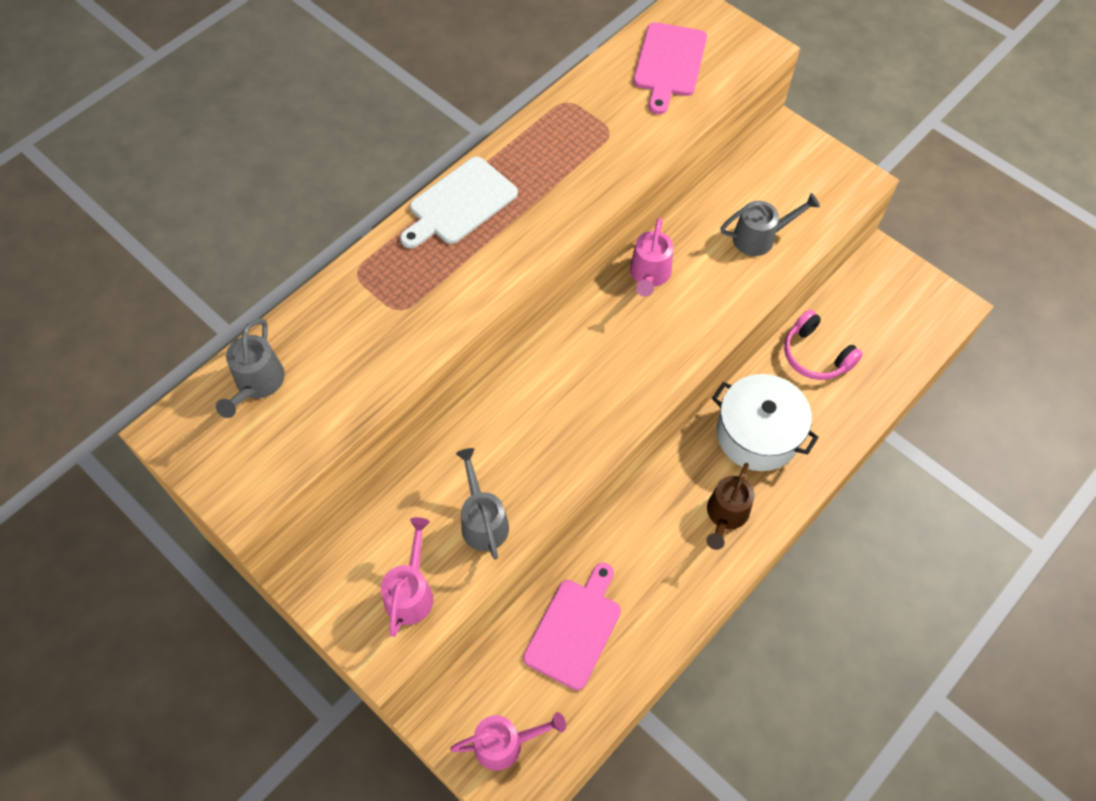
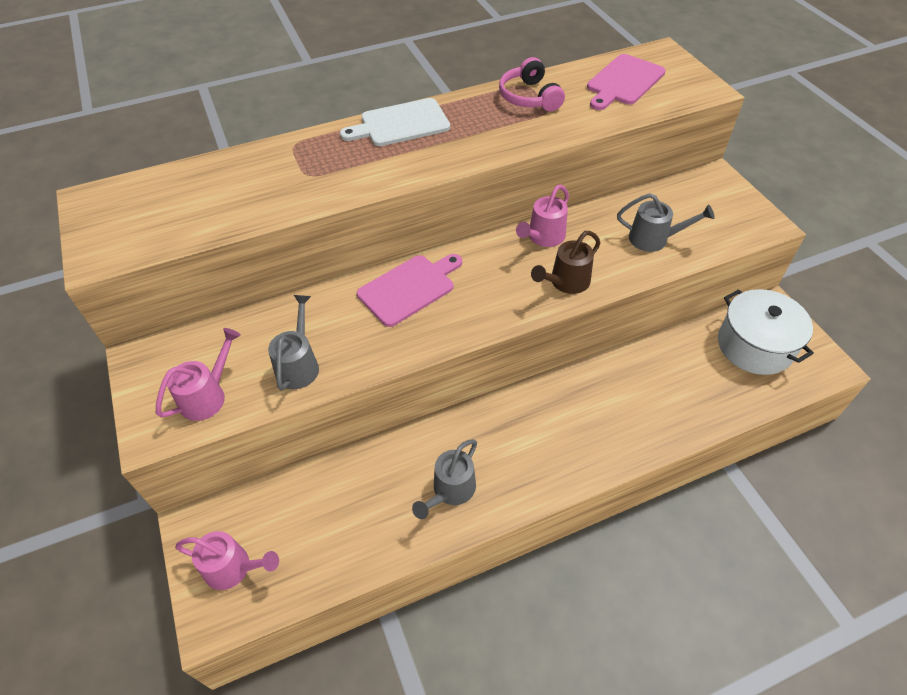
camera: 25 degrees right, 10 degrees down
(257, 384) = (171, 190): grey watering can -> grey watering can (450, 491)
(575, 628) = (347, 498): pink cutting board -> pink cutting board (409, 288)
(725, 516) = (529, 459): brown watering can -> brown watering can (565, 282)
(757, 434) = (592, 404): white pot -> white pot (755, 346)
(815, 355) = (675, 361): pink headphones -> pink headphones (529, 97)

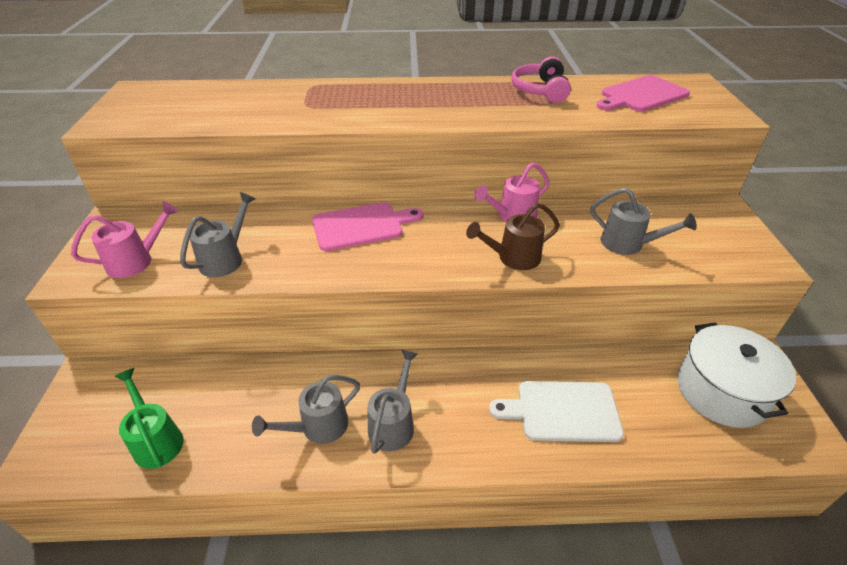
camera: 20 degrees right, 10 degrees down
(234, 568) = (87, 426): pink watering can -> none
(310, 555) = (156, 439): none -> green watering can
(400, 124) = (410, 88): white cutting board -> white cutting board (562, 411)
(513, 463) = (394, 422): none -> grey watering can

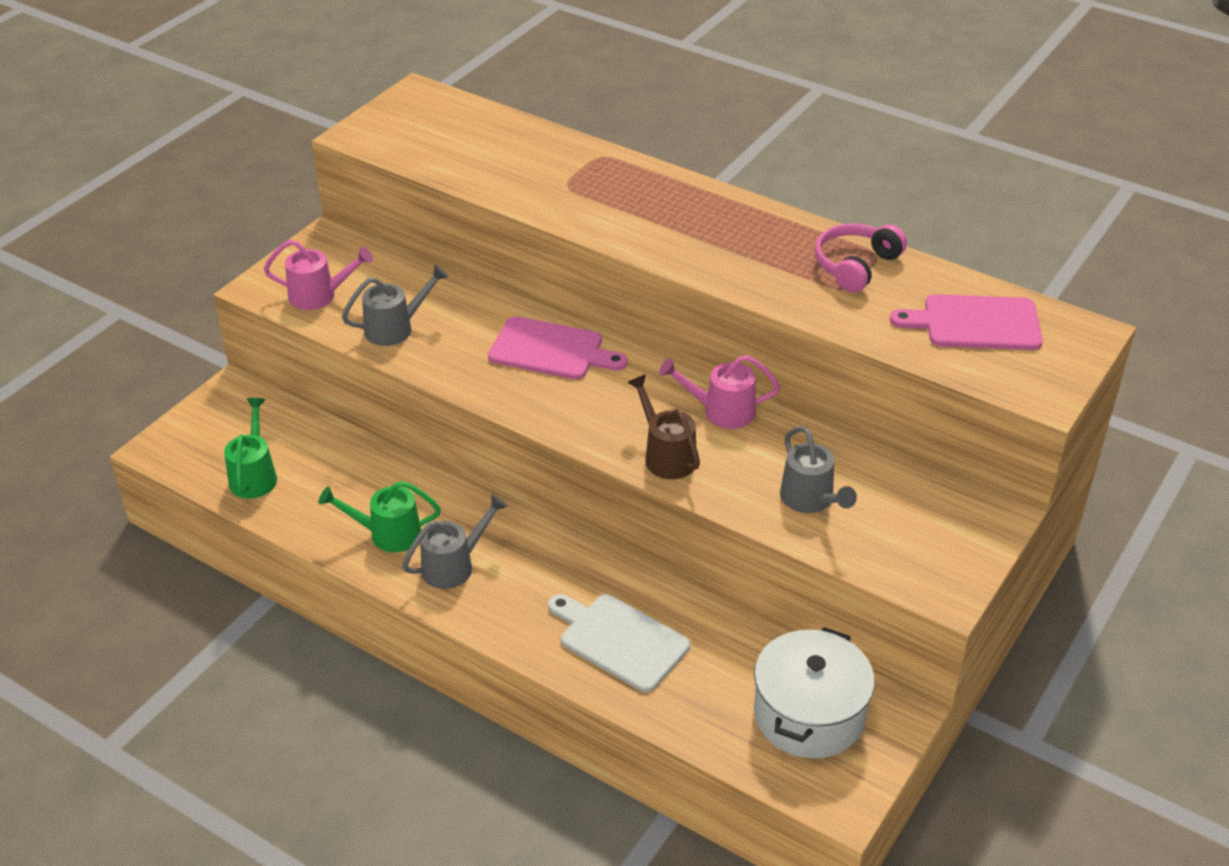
camera: 35 degrees right, 0 degrees up
(317, 427) = (387, 534): grey watering can -> green watering can
(513, 258) = (666, 455): brown watering can -> brown watering can turned 45 degrees clockwise

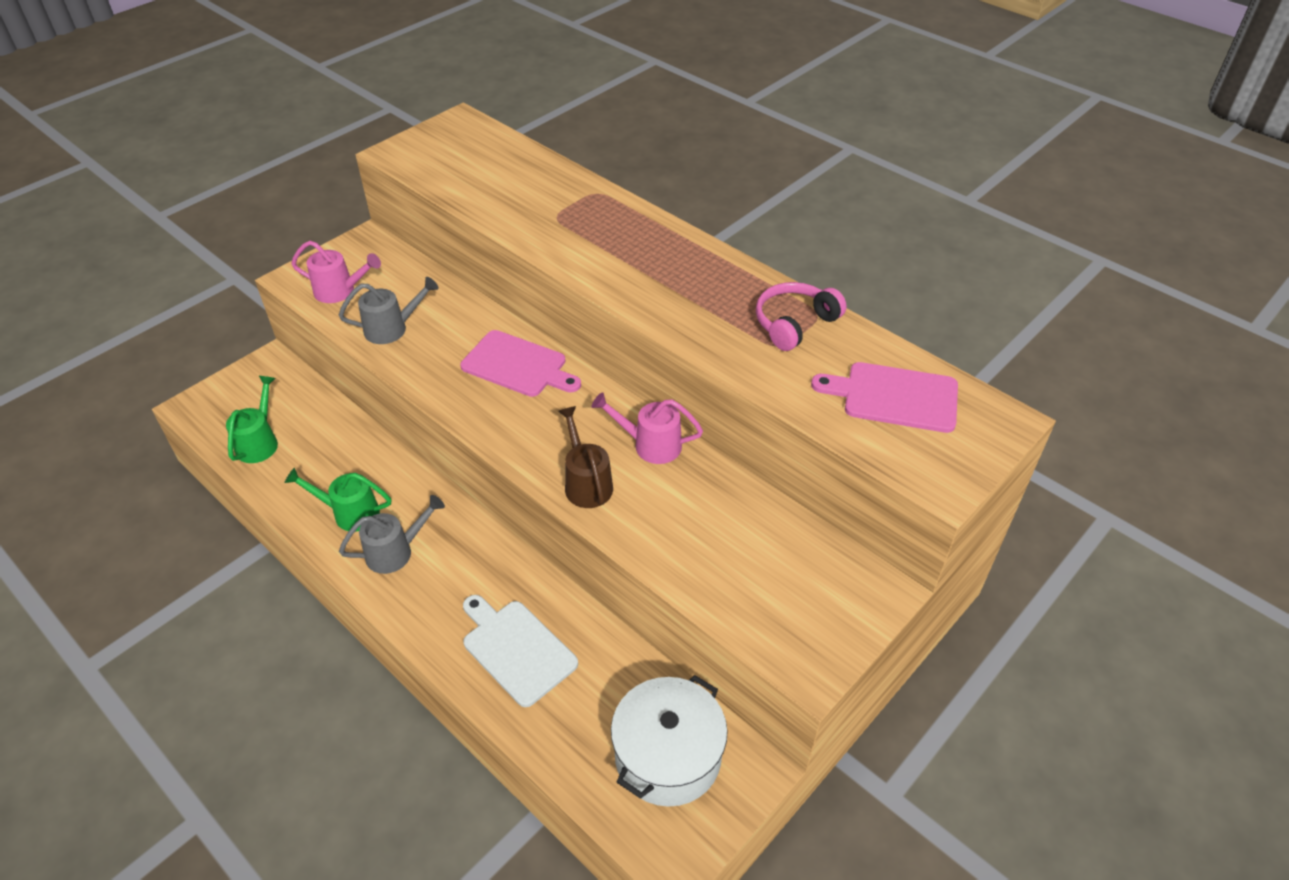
camera: 10 degrees right, 5 degrees up
(811, 500) = (706, 548): grey watering can -> none

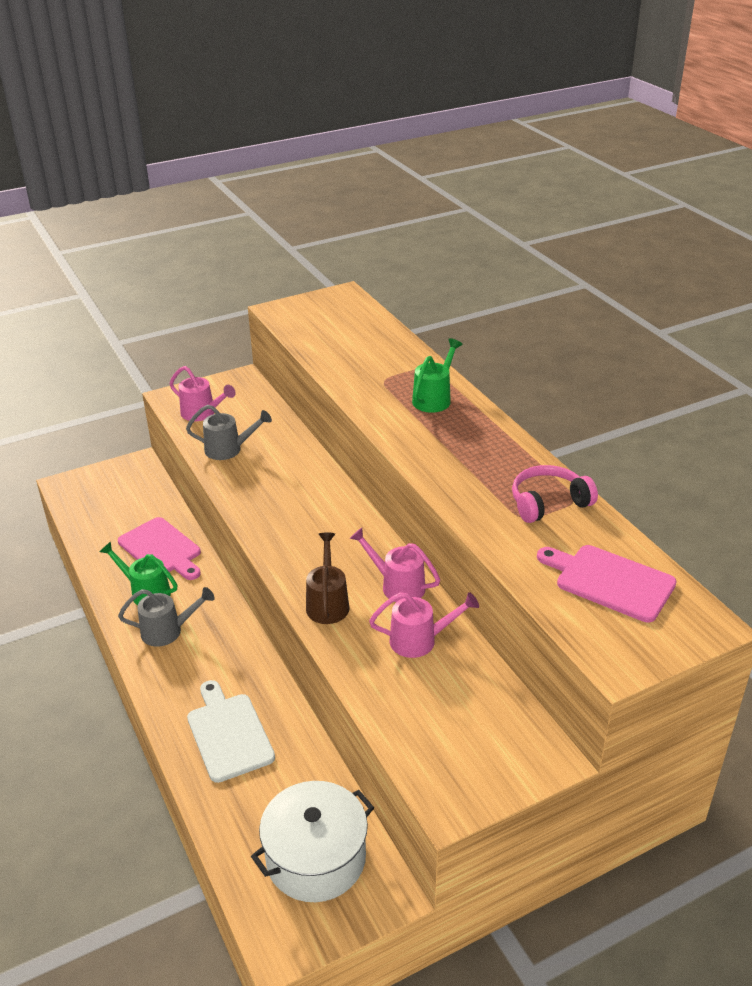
camera: 20 degrees right, 10 degrees down
(260, 442) = (103, 522): green watering can -> green watering can (434, 398)
(518, 365) = (316, 498): pink cutting board -> pink cutting board (162, 549)
(701, 500) = (420, 640): none -> pink watering can

